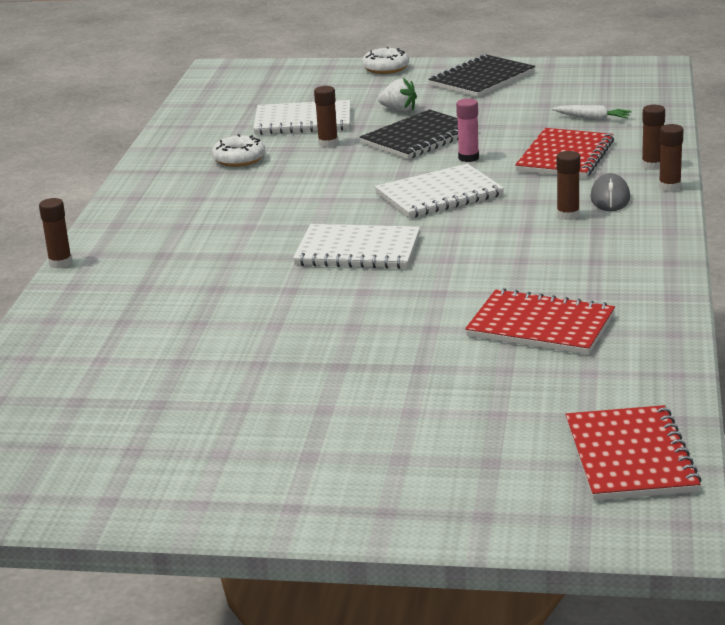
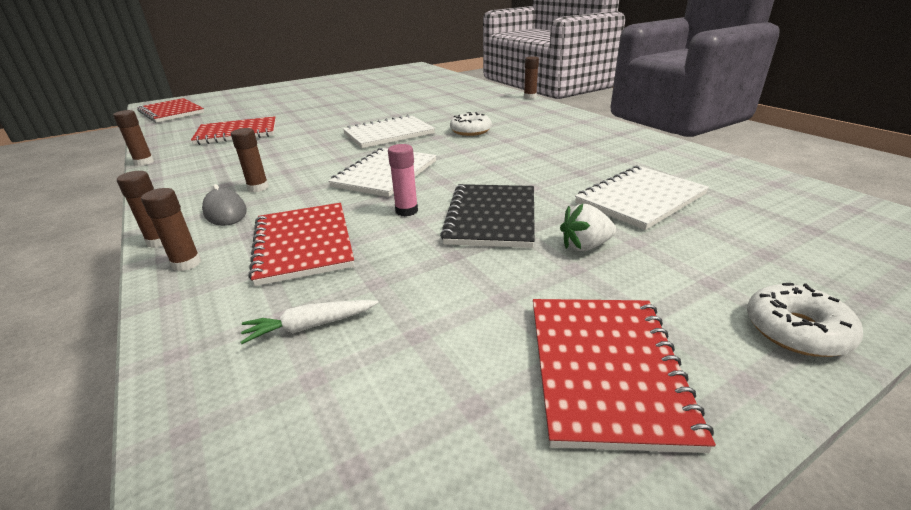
camera: 140 degrees right, 5 degrees up
(239, 159) = (591, 154): white donut -> white donut (470, 131)
(328, 143) = (560, 185): brown glue stick -> brown glue stick (144, 162)
(482, 79) = (605, 369): black notebook -> red notebook

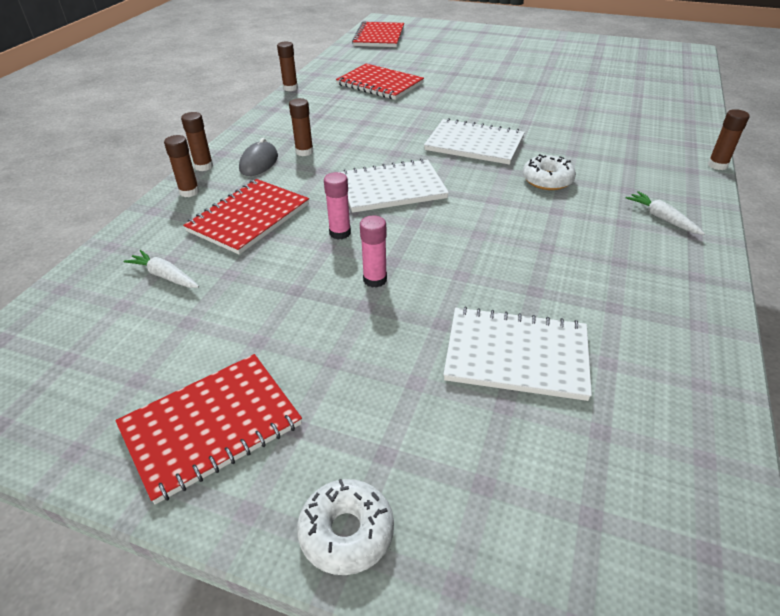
camera: 50 degrees right, 10 degrees up
(492, 217) = (375, 280): black notebook -> pink glue stick
(557, 121) = (662, 218): none -> white carrot
(585, 246) = (376, 353): white strawberry -> none

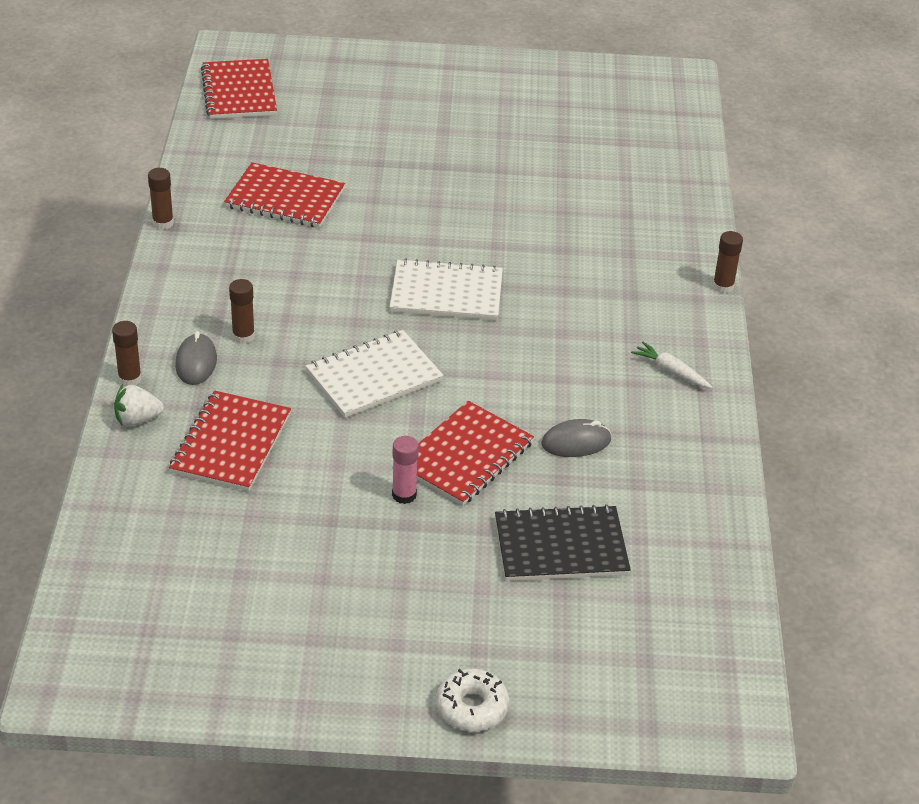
camera: 20 degrees left, 0 degrees up
(165, 276) = (184, 530): white carrot -> none
(189, 192) = (137, 419): brown glue stick -> white strawberry
(211, 426) = (323, 658): red notebook -> red notebook (465, 456)
(340, 233) = (343, 446): pink glue stick -> none
(516, 355) = (561, 547): white notebook -> black notebook
(547, 180) = (544, 337): white donut -> none
(557, 261) = (576, 442): none -> grey mouse

